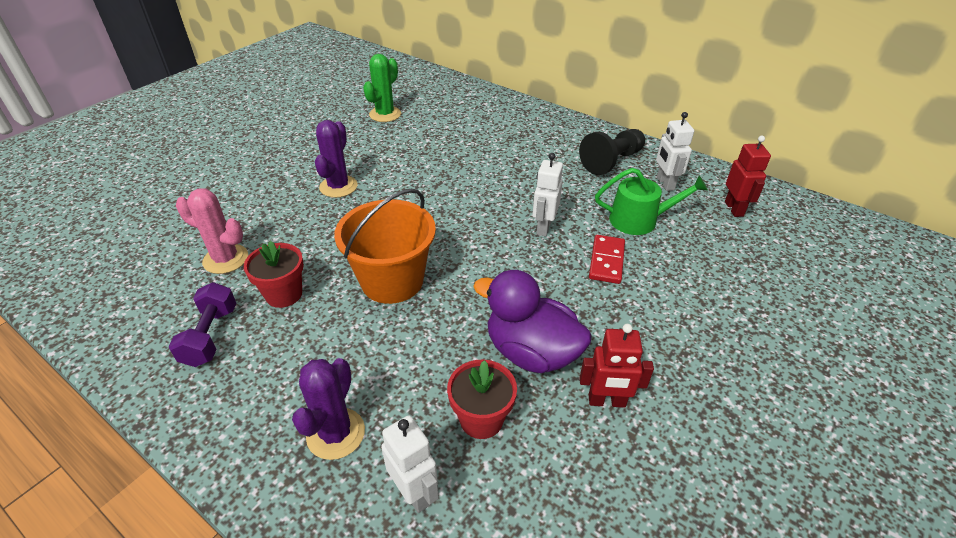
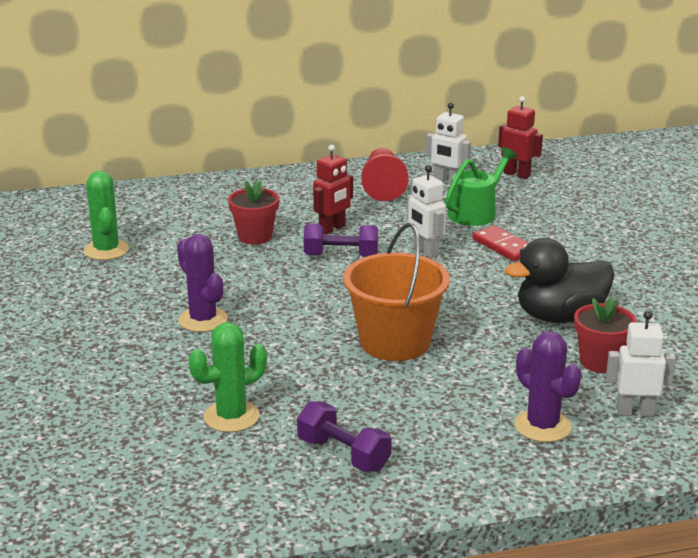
camera: 50 degrees left, 15 degrees down
(226, 259) = (231, 416): pink cactus -> green cactus
(284, 294) = (336, 400): red flower pot -> red flower pot (255, 236)
(487, 195) = (341, 256): none -> purple dumbbell
(531, 352) = (560, 317): purple duck -> black duck
(607, 401) = (640, 310): red robot -> red robot (332, 229)
(612, 161) = (383, 186): black pawn -> red pawn

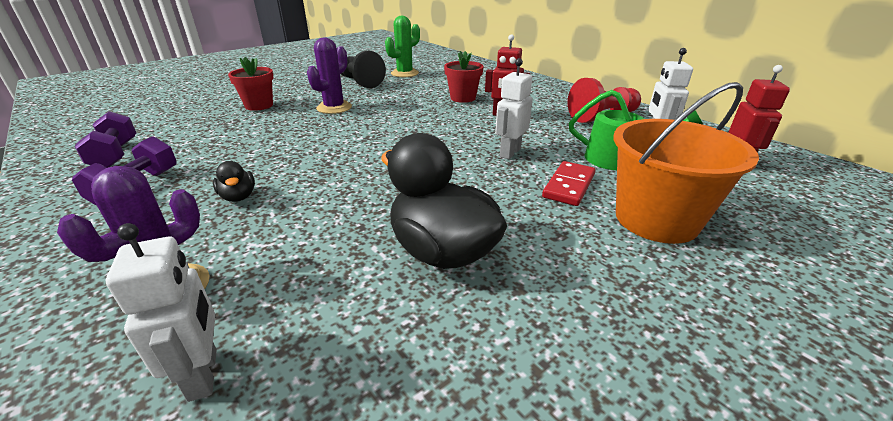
camera: 65 degrees right, 5 degrees up
(107, 288) = (359, 82): none -> black pawn
(231, 416) = (202, 139): green cactus -> none
(341, 256) = (464, 125): purple dumbbell -> purple dumbbell (115, 155)
(395, 342) = (333, 171): orange bucket -> orange bucket (656, 219)
(412, 395) = (238, 197): none -> black duck
(600, 362) = (342, 308): red flower pot -> red flower pot (259, 105)

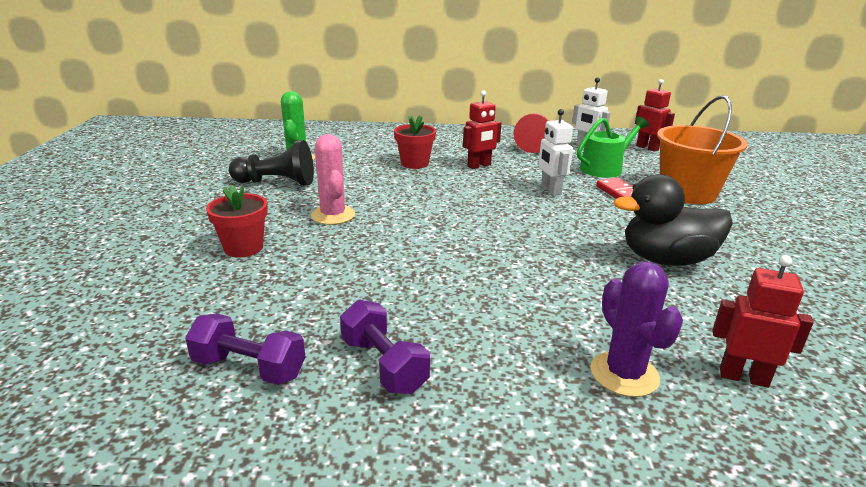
camera: 50 degrees left, 5 degrees down
(204, 374) = (743, 377): white robot -> red robot
(238, 197) = (487, 312): black duck -> none
(334, 108) = (333, 215): purple cactus -> pink cactus

